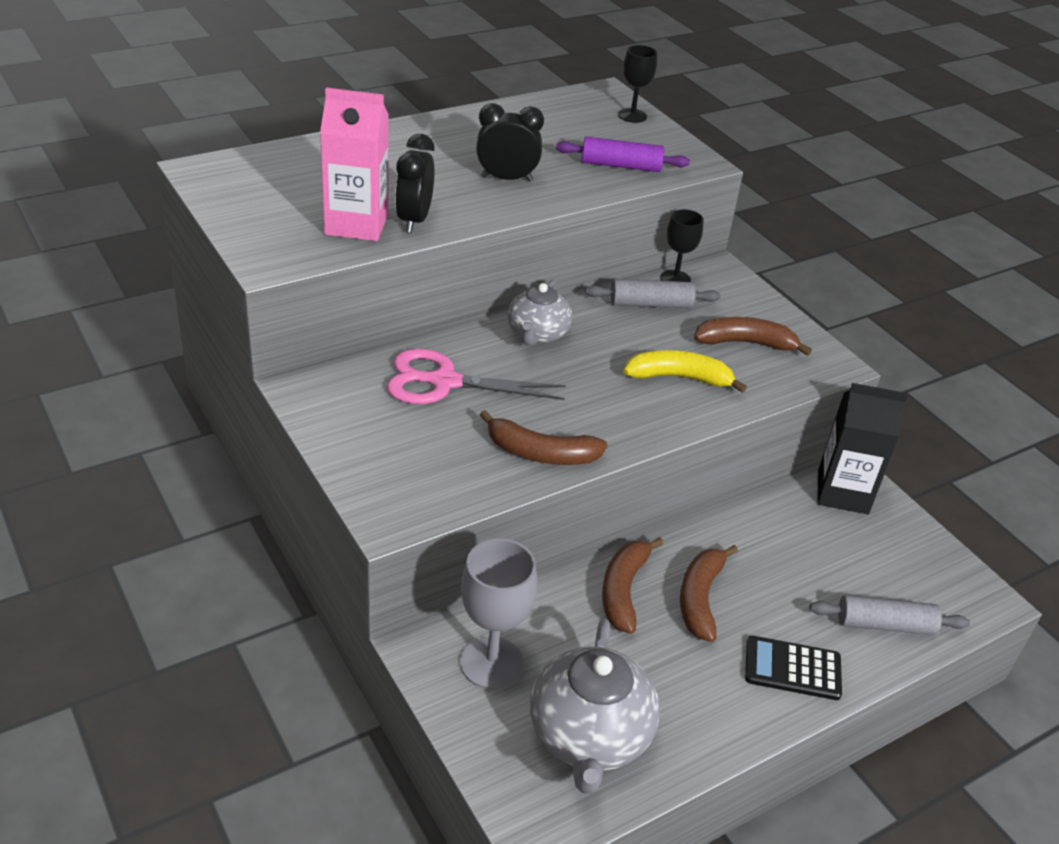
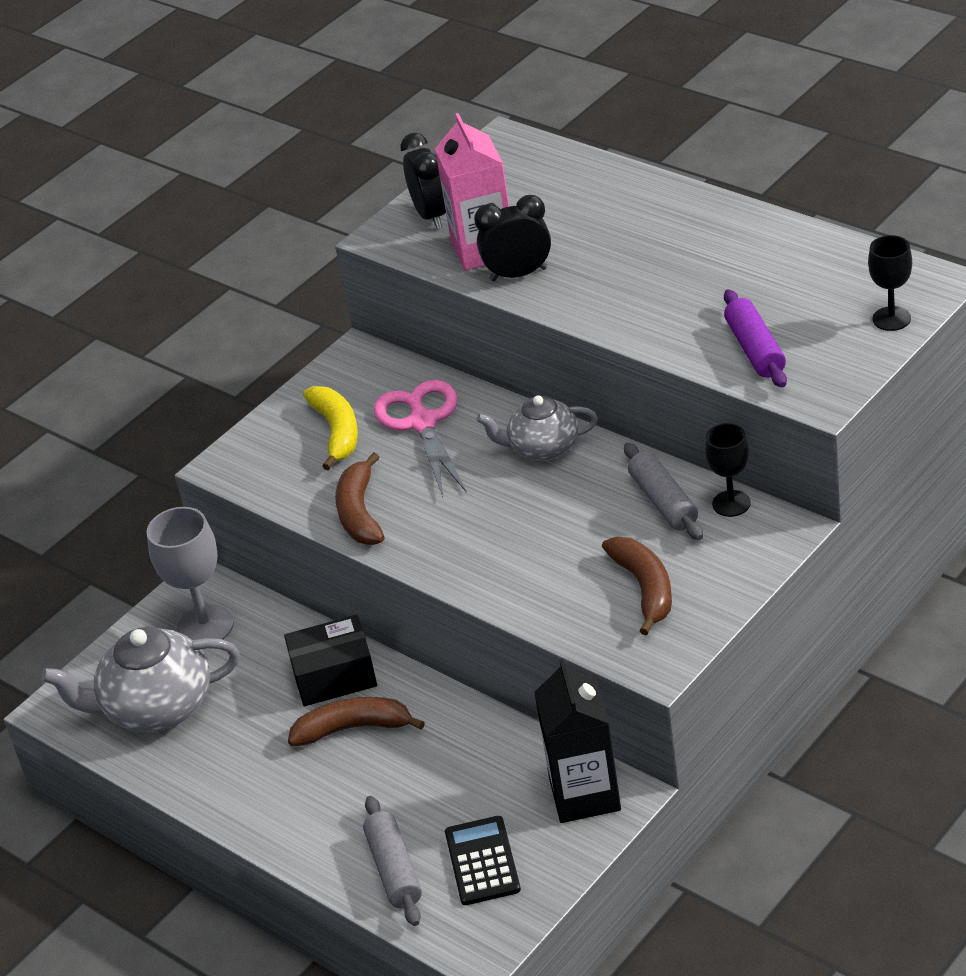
camera: 80 degrees right, 0 degrees up
(506, 179) = (650, 293): black clock -> black clock (431, 215)
(623, 590) = (334, 676): brown banana -> black box
(679, 378) = (541, 560): yellow banana -> yellow banana (336, 432)
(792, 668) = (298, 815): black calculator -> black calculator (482, 861)

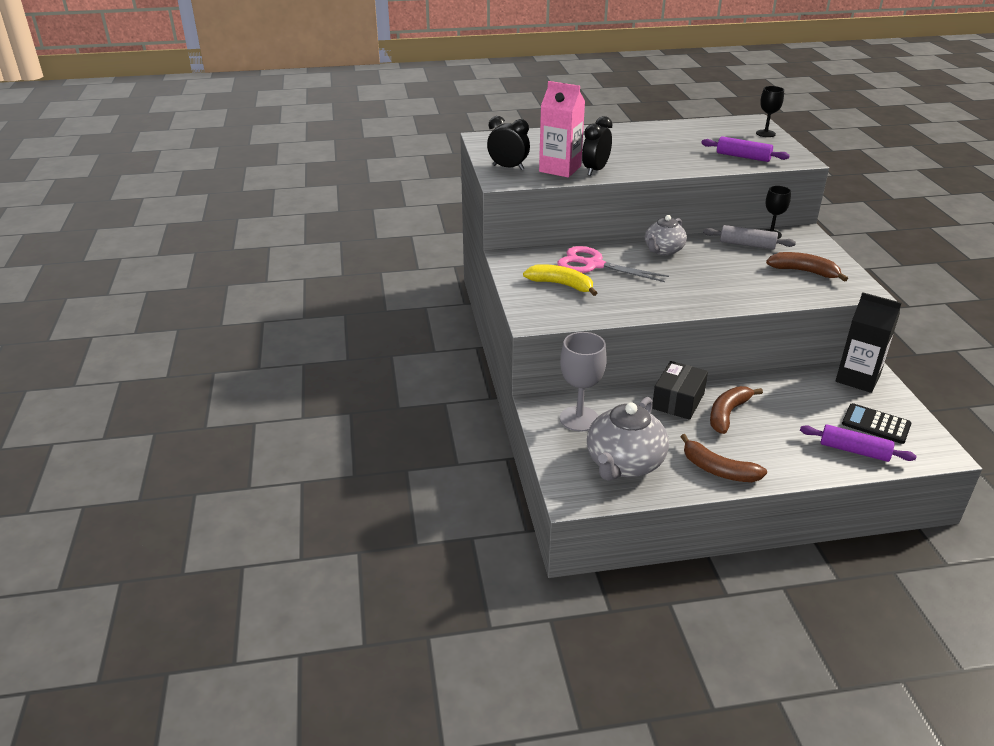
camera: 55 degrees left, 5 degrees down
(360, 513) = (638, 305): brown banana -> brown banana (718, 469)
(394, 870) = (854, 451): grey rolling pin -> purple rolling pin

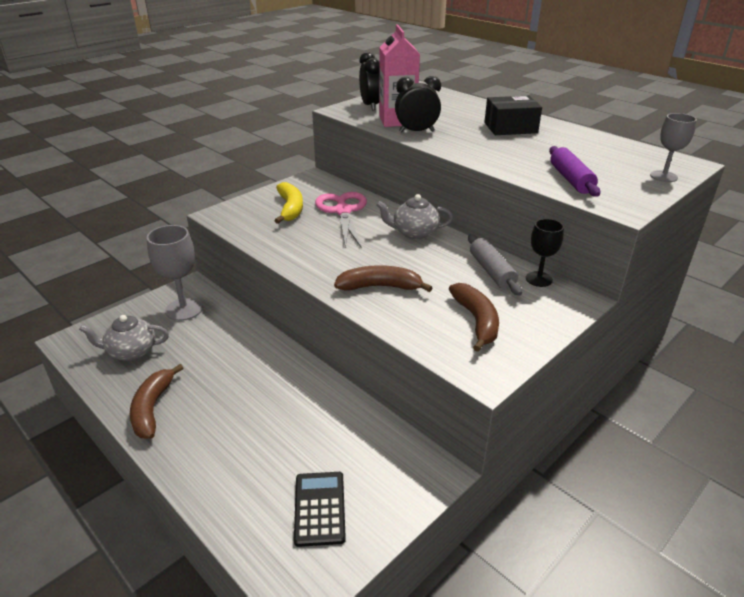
camera: 55 degrees right, 0 degrees up
(624, 464) = (131, 351): grey teapot -> grey teapot, size x0.63
(678, 401) = (252, 351): black box -> black box (510, 128)
(728, 414) = (253, 387): brown banana -> brown banana (380, 287)
(765, 133) = (663, 176): black goblet -> grey goblet
(854, 451) = (249, 502): purple rolling pin -> none
(857, 378) = (409, 466): black carton -> none

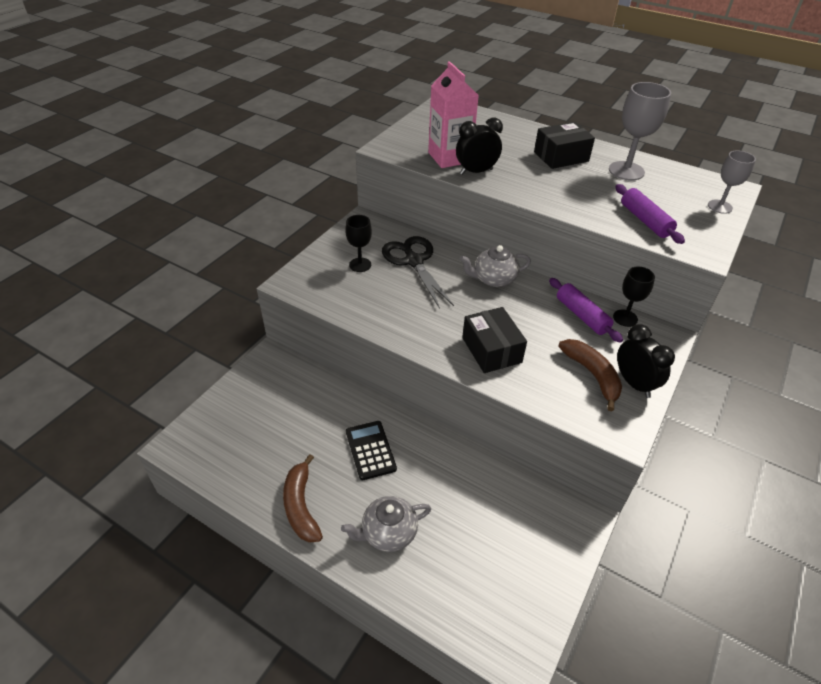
camera: 15 degrees left, 10 degrees up
(131, 351) = (247, 446): grey teapot -> grey teapot (388, 533)
(184, 309) = (276, 386): grey goblet -> grey goblet (626, 171)
(290, 208) = (360, 265): yellow banana -> black goblet
(320, 508) = (501, 575): black calculator -> black calculator (370, 450)
(343, 211) = (414, 261): pink scissors -> black scissors
(370, 106) = (411, 138): black clock -> black clock (634, 383)
(380, 287) = (491, 350): brown banana -> black box
(491, 271) = (581, 315): grey rolling pin -> purple rolling pin

